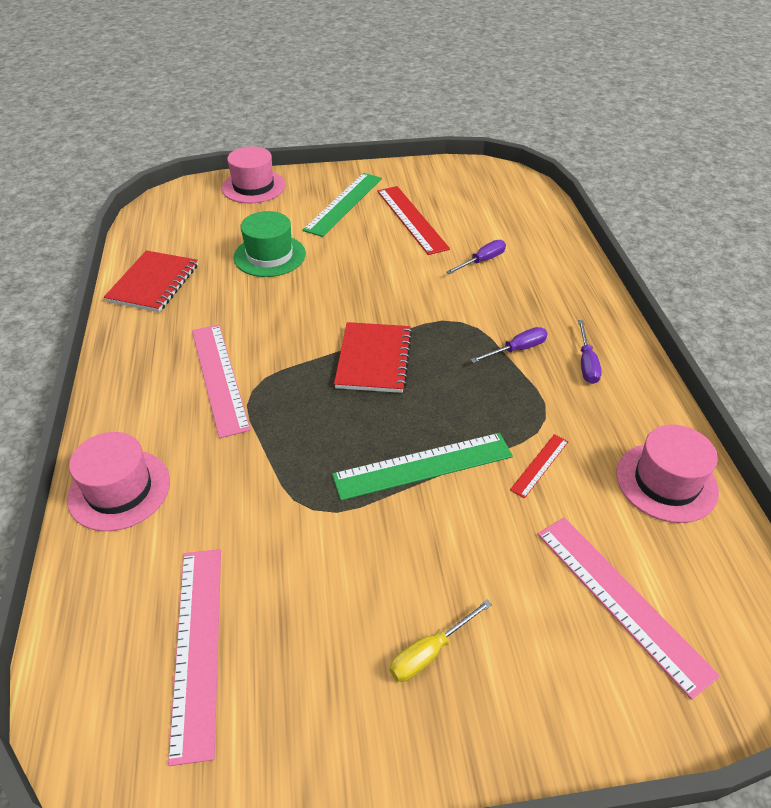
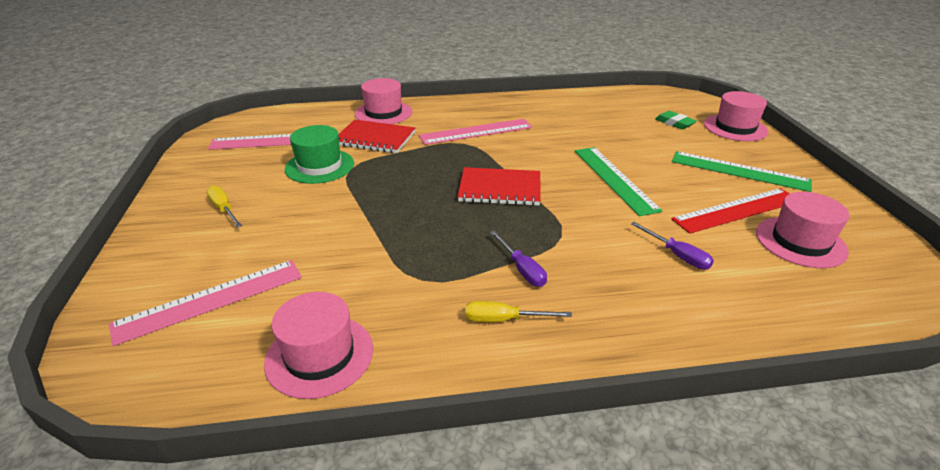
camera: 90 degrees right, 10 degrees down
(154, 283) = (575, 103): red notebook -> red notebook (375, 139)
(233, 220) = (674, 123): none -> green eraser
(269, 256) = (629, 140): green hat -> green hat (319, 166)
(423, 465) = (377, 210): green ruler -> green ruler (614, 179)
(455, 201) = (800, 242): none -> pink hat
(540, 465) = (363, 270): red ruler -> none
(586, 363) = (504, 319): purple screwdriver -> yellow screwdriver

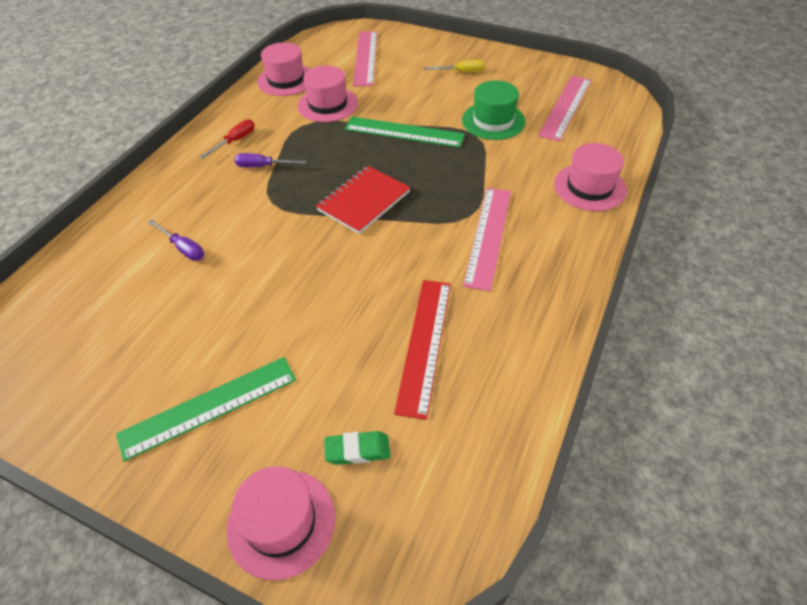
camera: 125 degrees right, 15 degrees up
(375, 139) = (525, 163): red notebook -> none
(504, 319) = (235, 141): yellow screwdriver -> red screwdriver
(614, 179) = (304, 285): green ruler -> green ruler (404, 132)
(677, 255) = (183, 248): purple screwdriver -> purple screwdriver turned 135 degrees counterclockwise
(737, 210) = (173, 336): red ruler -> red ruler (425, 344)
(800, 242) = (99, 339): pink hat -> pink hat (327, 104)

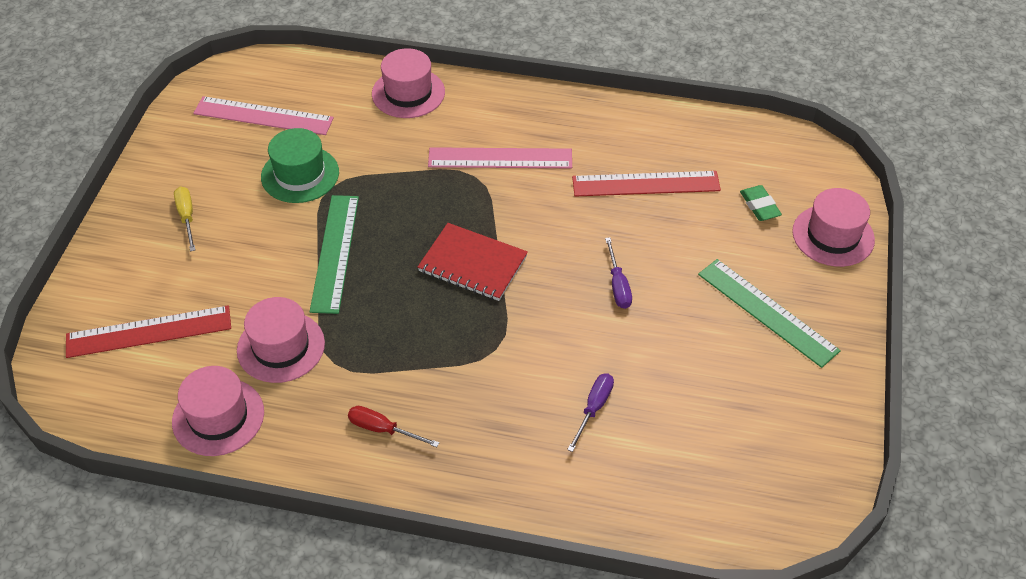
camera: 105 degrees left, 0 degrees up
(263, 166) = (431, 379): purple screwdriver -> purple screwdriver (618, 285)
(366, 58) = (149, 331): pink ruler -> red ruler

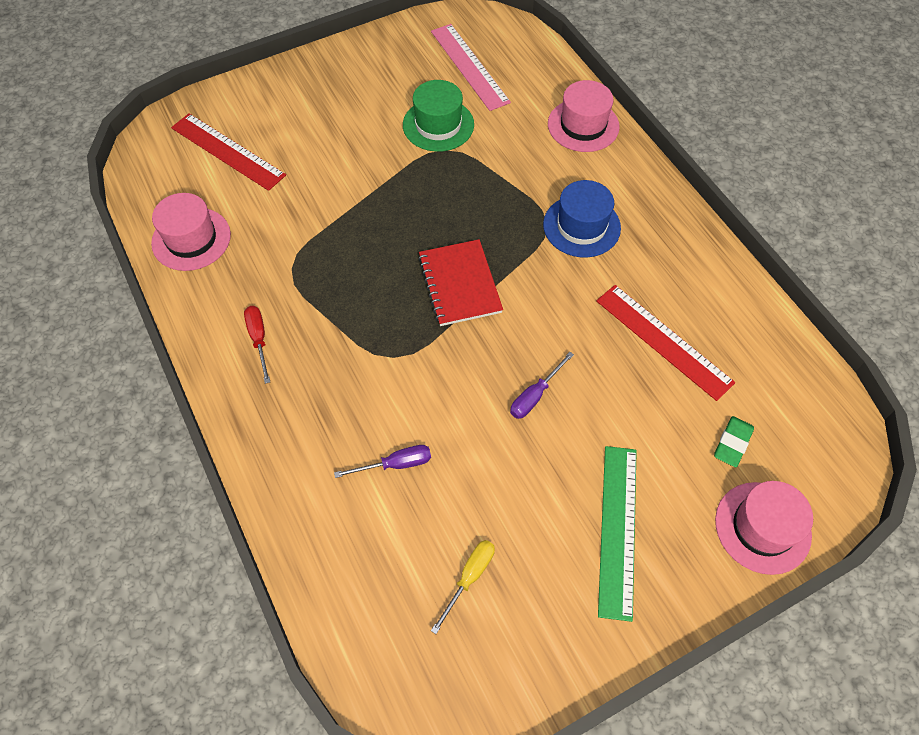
camera: 50 degrees right, 10 degrees up
(187, 217) = (339, 97): yellow screwdriver -> yellow screwdriver (469, 578)
(281, 347) = (278, 228): pink hat -> none
(335, 253) = (388, 196): green ruler -> none
(500, 158) = (581, 226): pink ruler -> blue hat

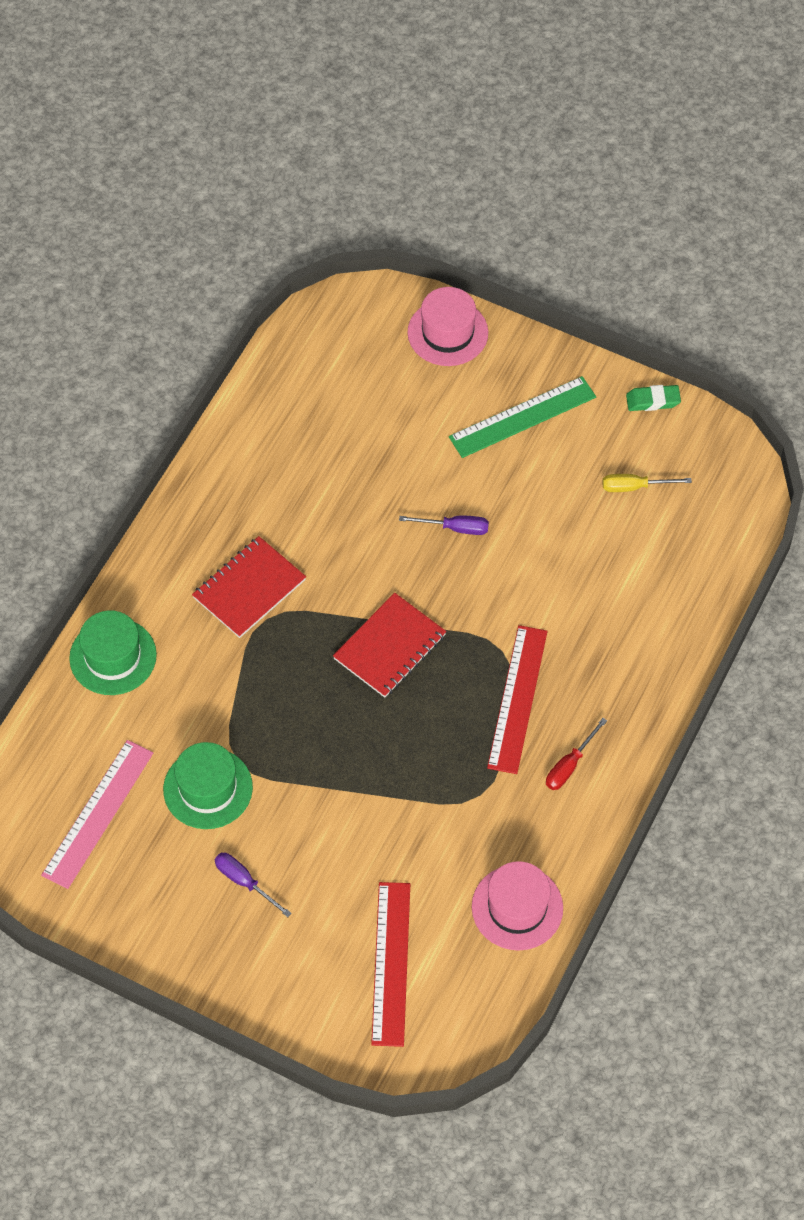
camera: 125 degrees left, 0 degrees up
(395, 464) = (592, 587): purple screwdriver -> purple screwdriver (244, 882)
(581, 226) = (249, 588): blue hat -> red notebook
(583, 125) = (113, 656): pink hat -> green hat
(663, 341) = (329, 466): red ruler -> red ruler (517, 699)
(732, 443) = (391, 379): green eraser -> green eraser (653, 401)

